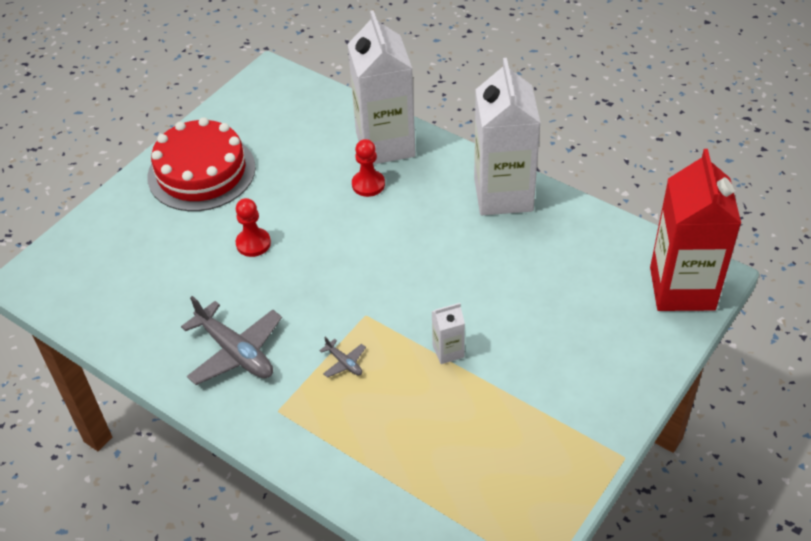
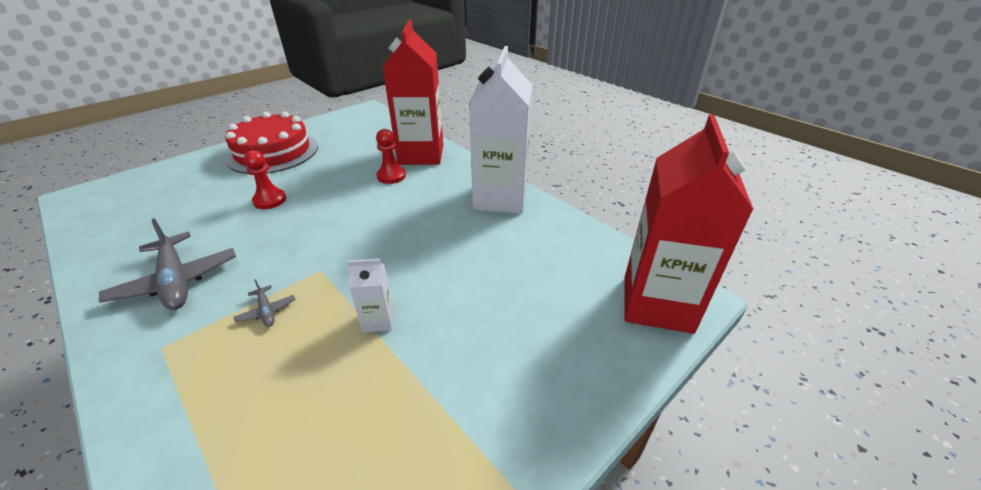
camera: 10 degrees right, 10 degrees down
(385, 144) = (421, 154): white carton -> red carton

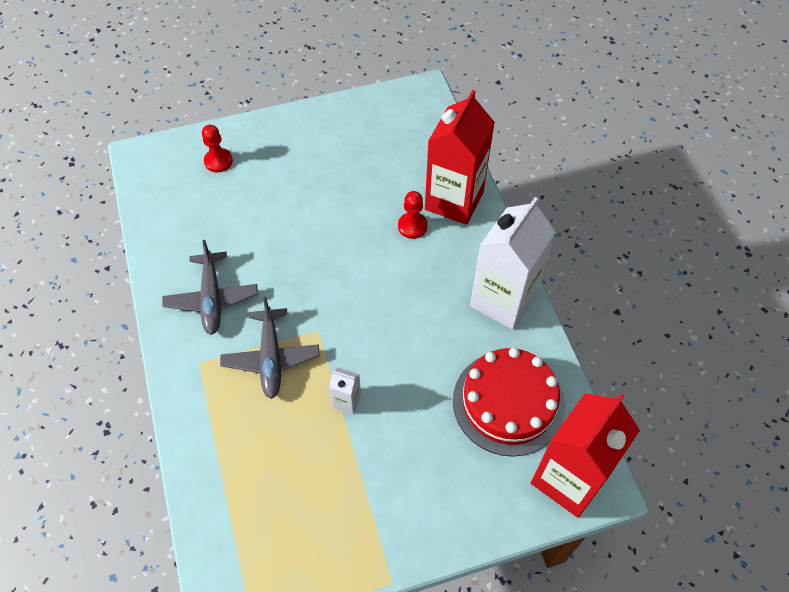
camera: 25 degrees right, 20 degrees up
(266, 311) = (271, 358): grey plane -> grey plane, size x2.20
(270, 200) = (294, 222): red pawn -> red pawn (218, 161)
(273, 152) = (310, 143): red cake -> red cake (508, 402)

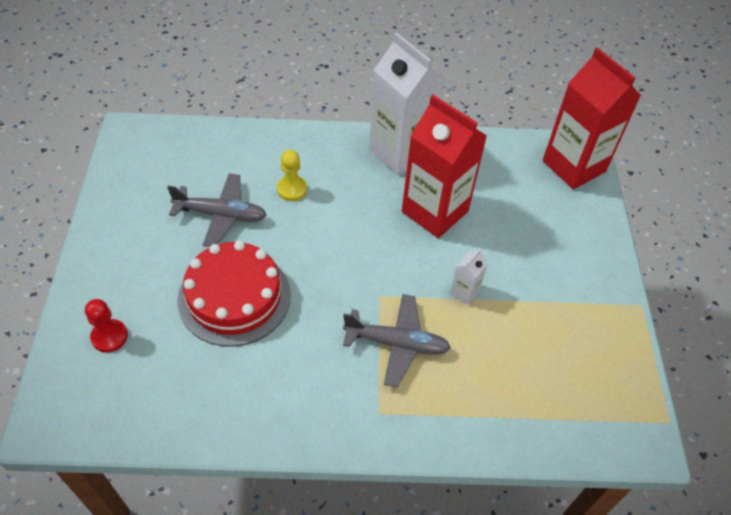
camera: 75 degrees left, 5 degrees down
(212, 298) = (302, 383): grey plane -> grey plane (221, 215)
(412, 226) = (292, 189): red pawn -> yellow pawn
(454, 200) = (278, 151): red carton -> red carton (435, 211)
(508, 402) = (499, 180): red cake -> red cake (234, 297)

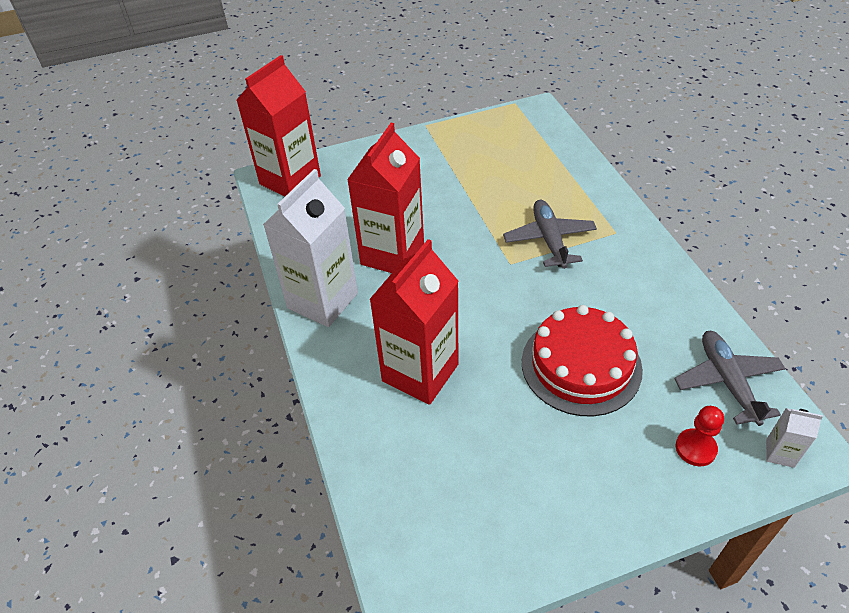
camera: 105 degrees left, 5 degrees down
(221, 215) = (490, 422): grey plane -> grey plane (727, 382)
(292, 189) = (420, 373): yellow pawn -> red carton
(464, 292) = (472, 214): white carton -> white carton (780, 453)

